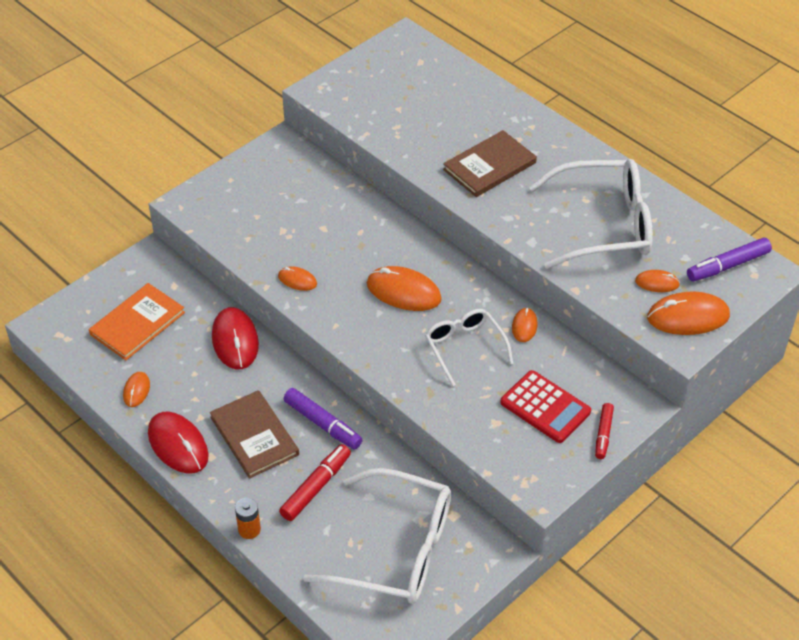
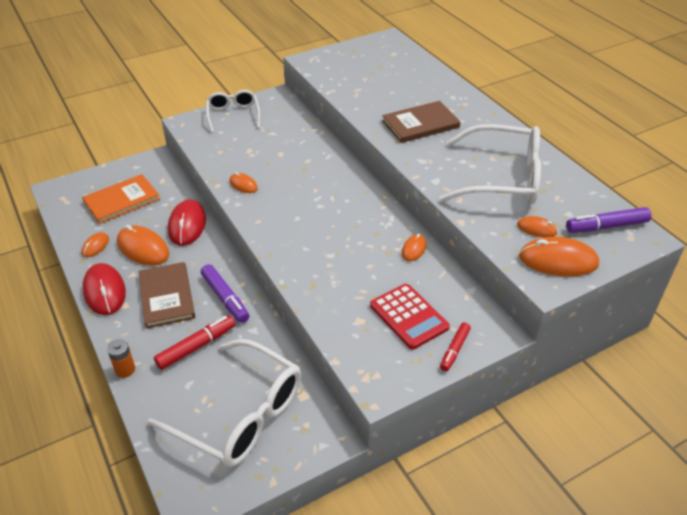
camera: 15 degrees right, 5 degrees down
(403, 292) = (323, 207): orange mouse -> orange mouse (143, 248)
(465, 348) = (356, 257): white glasses -> white glasses (233, 115)

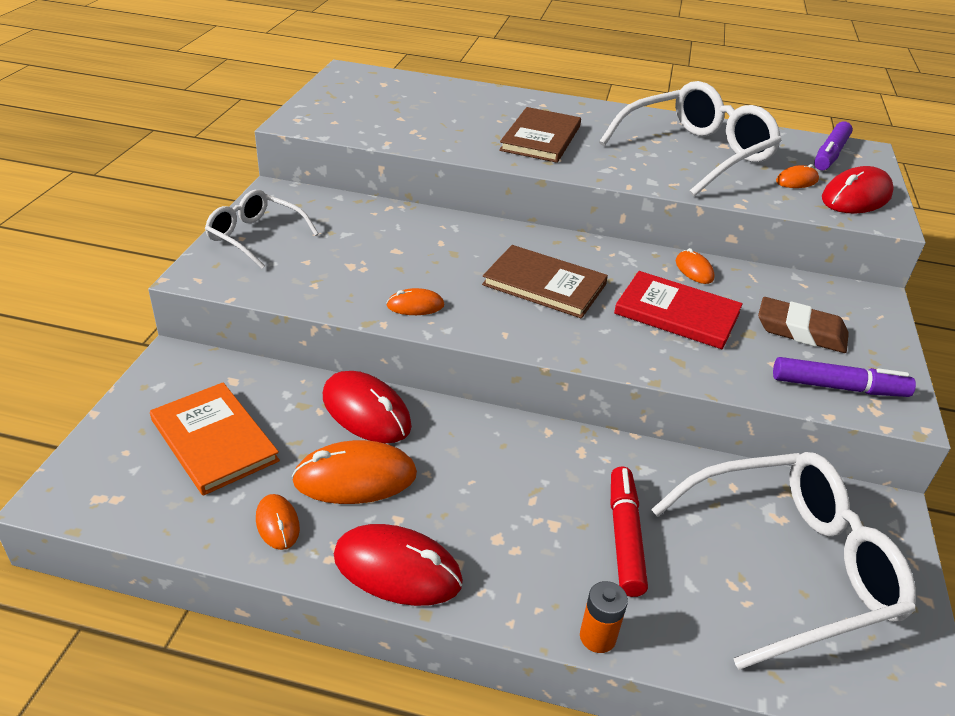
camera: 50 degrees left, 5 degrees down
(122, 200) = (214, 440): orange book -> orange book turned 45 degrees counterclockwise
(167, 296) = (490, 510): brown book -> brown book (544, 284)
(225, 298) = (559, 459): purple marker -> purple marker (838, 387)
(358, 264) = (677, 313): none -> red book
(409, 316) = (800, 331): red calculator -> brown eraser
(454, 350) = (879, 334): red marker -> none
(558, 260) = (856, 197): orange mouse -> red mouse

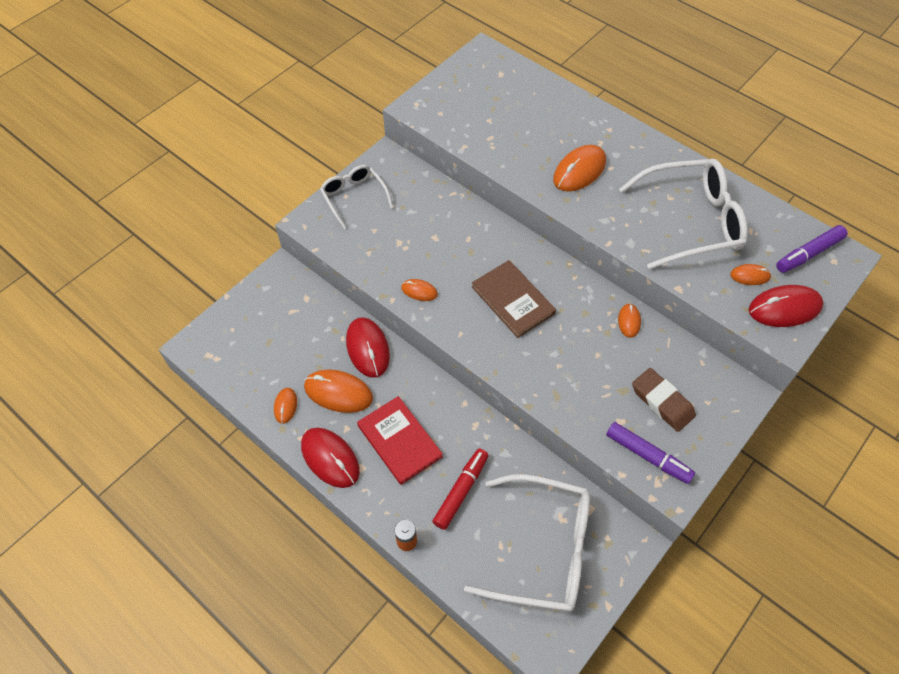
camera: 30 degrees right, 20 degrees up
(214, 440) = (278, 338): orange book -> none
(541, 138) = (579, 171): brown book -> orange mouse
(677, 313) = (585, 356): red book -> red book (399, 441)

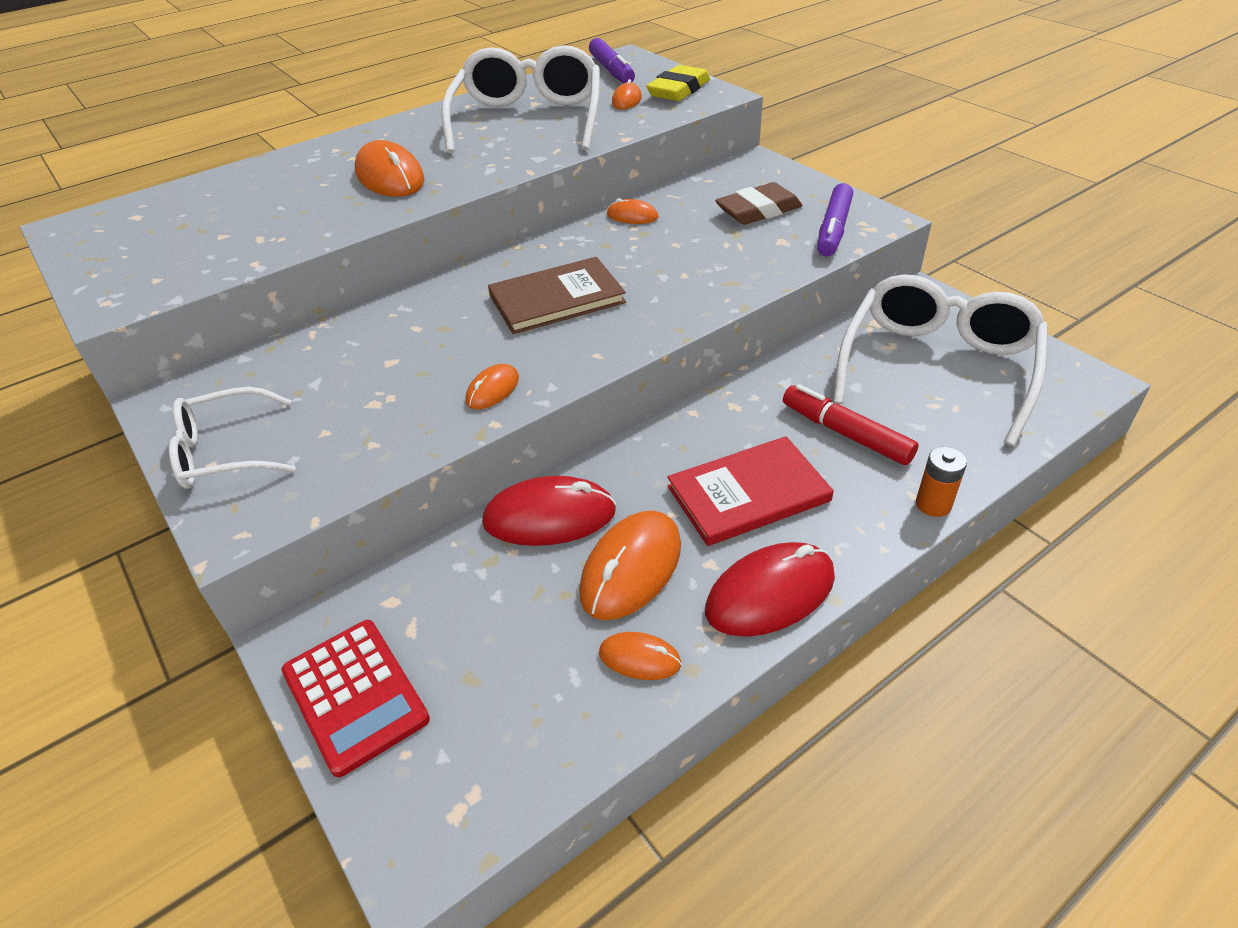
camera: 75 degrees left, 15 degrees down
(257, 302) = (355, 695): none -> red calculator
(648, 456) = (833, 229): purple marker -> purple marker turned 150 degrees clockwise
(784, 308) = (678, 90): red mouse -> yellow eraser

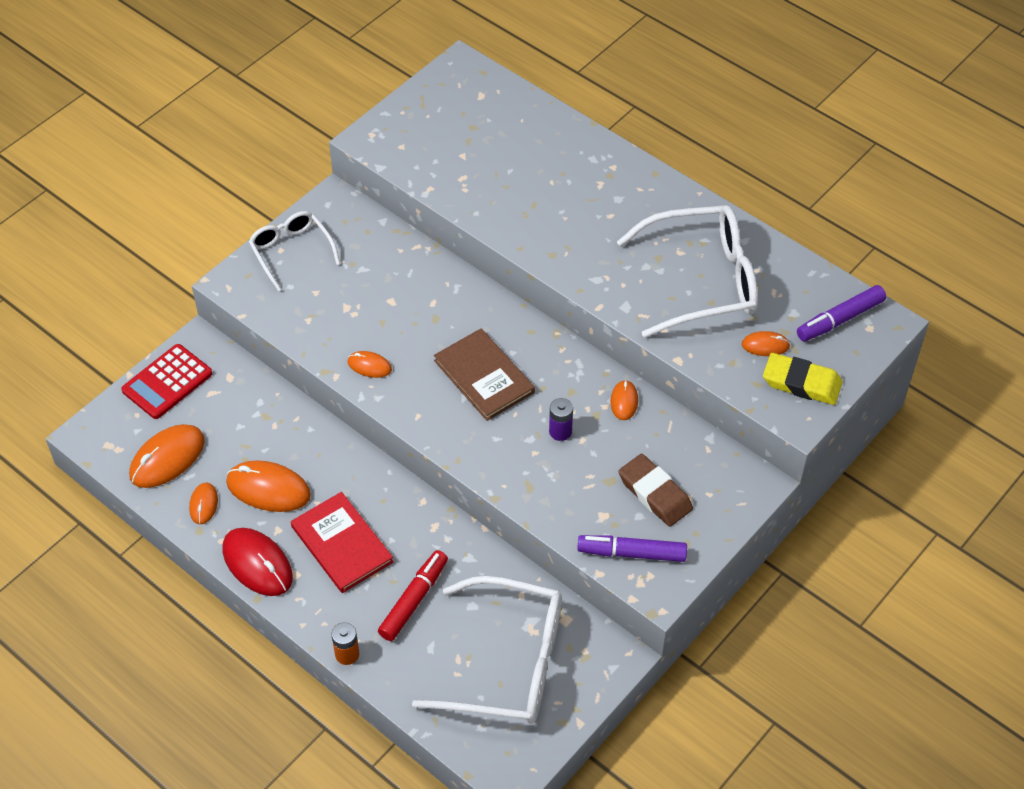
camera: 75 degrees right, 10 degrees up
(390, 177) = (571, 219): orange mouse -> orange mouse (167, 458)
(549, 516) = (305, 437): red mouse -> none
(659, 256) = (560, 431): none -> purple battery

